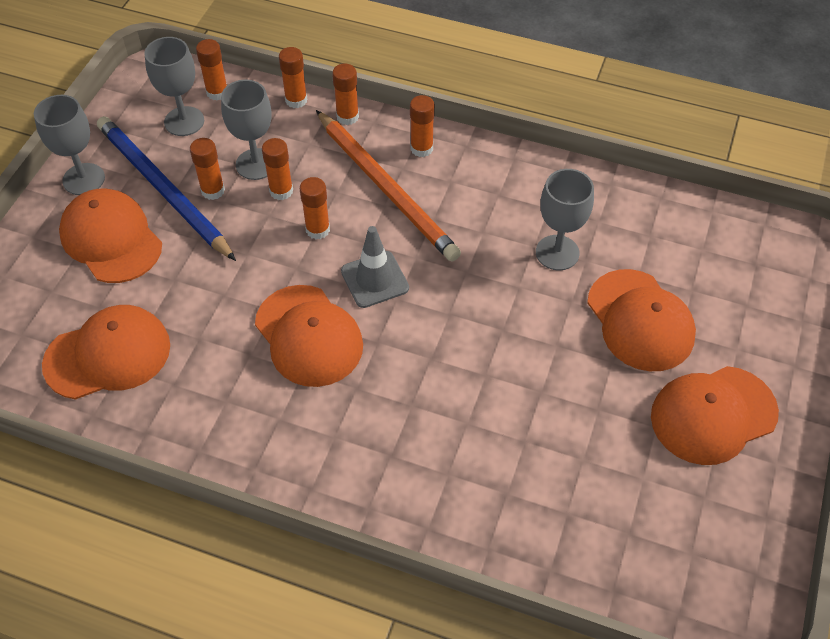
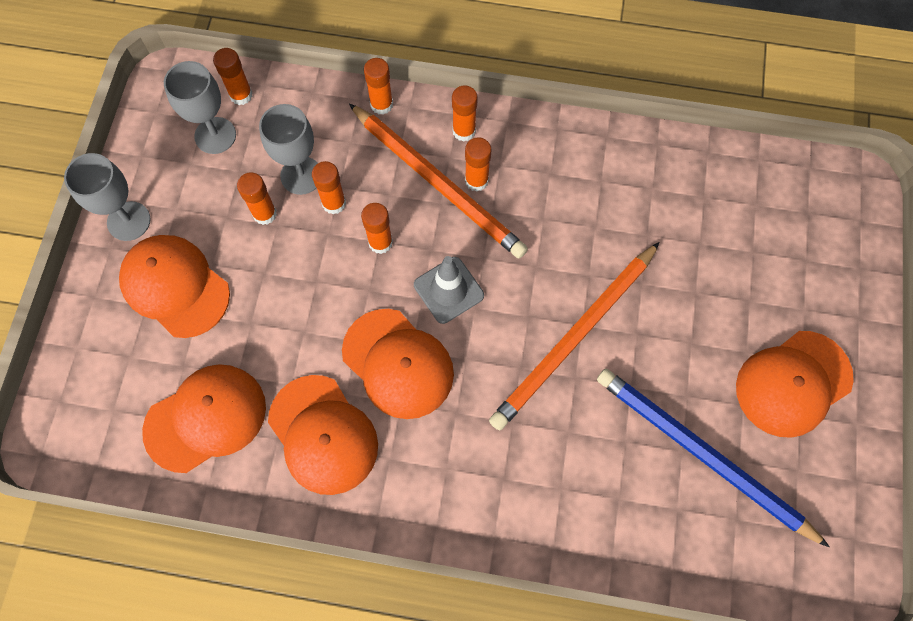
camera: 10 degrees left, 15 degrees up
(163, 189) = (213, 220): blue pencil -> blue pencil (702, 454)
(296, 100) = (325, 92): orange glue stick -> orange glue stick (476, 180)
(492, 339) = (574, 338): none -> orange pencil
(557, 253) = (619, 231): grey goblet -> none
(640, 320) = (710, 293): orange cap -> orange cap (323, 434)

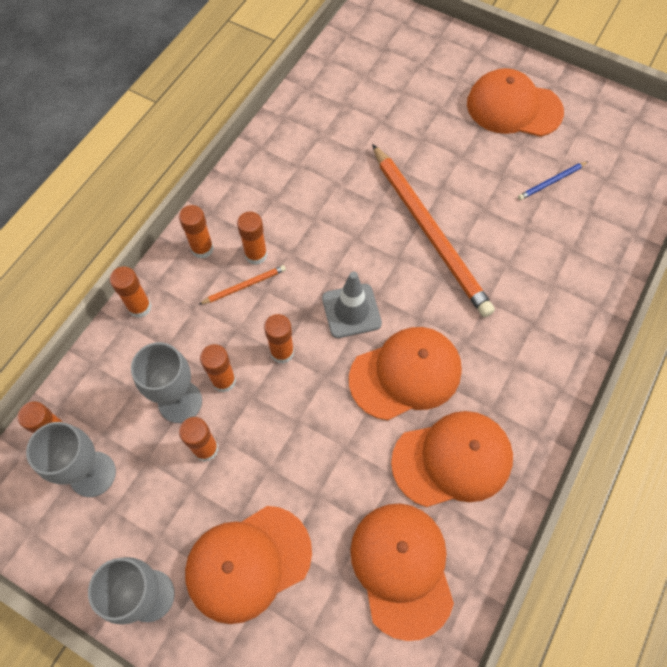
camera: 70 degrees left, 5 degrees down
(438, 183) = (244, 286): orange pencil -> orange pencil, size x0.40
(702, 454) = (551, 182): blue pencil -> blue pencil, size x0.40
(793, 383) = (513, 108): orange cap -> orange cap turned 120 degrees clockwise

